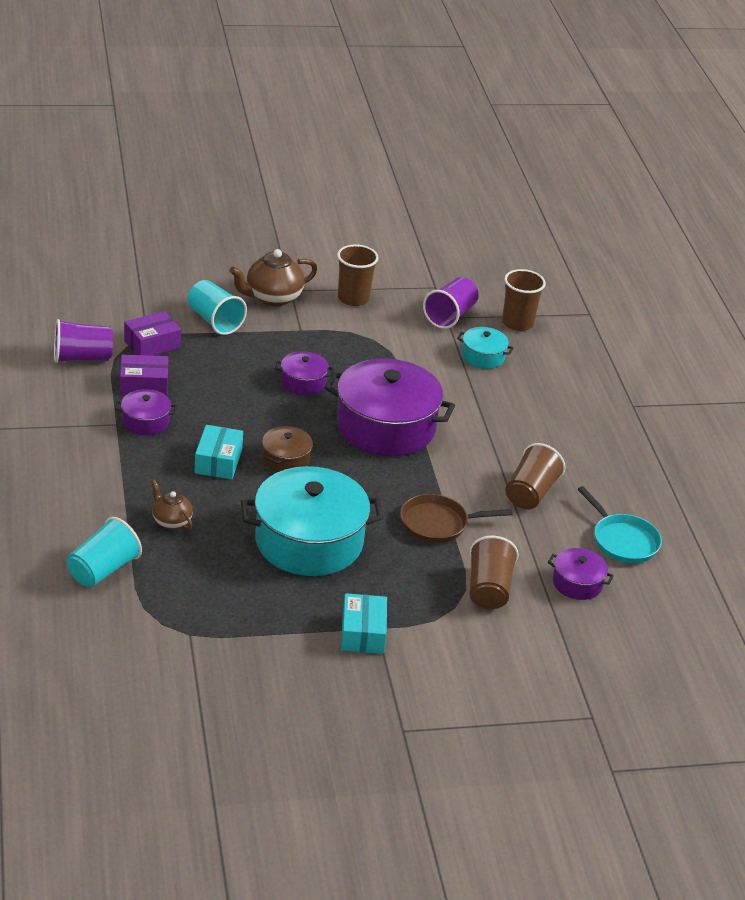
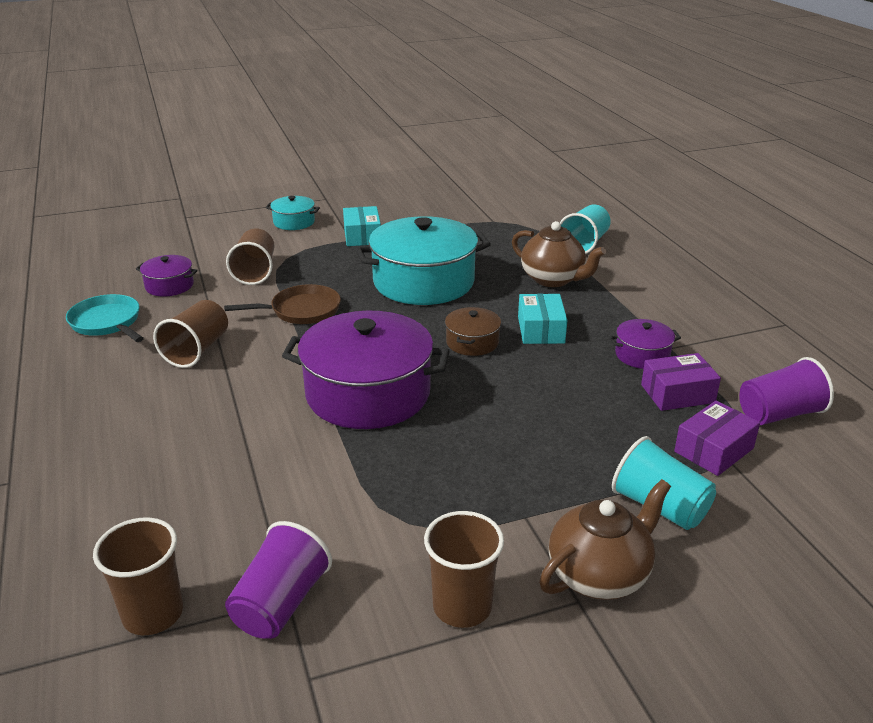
camera: 175 degrees right, 5 degrees down
(171, 521) = (553, 279): brown teapot -> brown teapot, size x1.70
(303, 382) = (488, 432): purple pot -> none
(483, 356) = (229, 525): turquoise pot -> turquoise pot (294, 222)

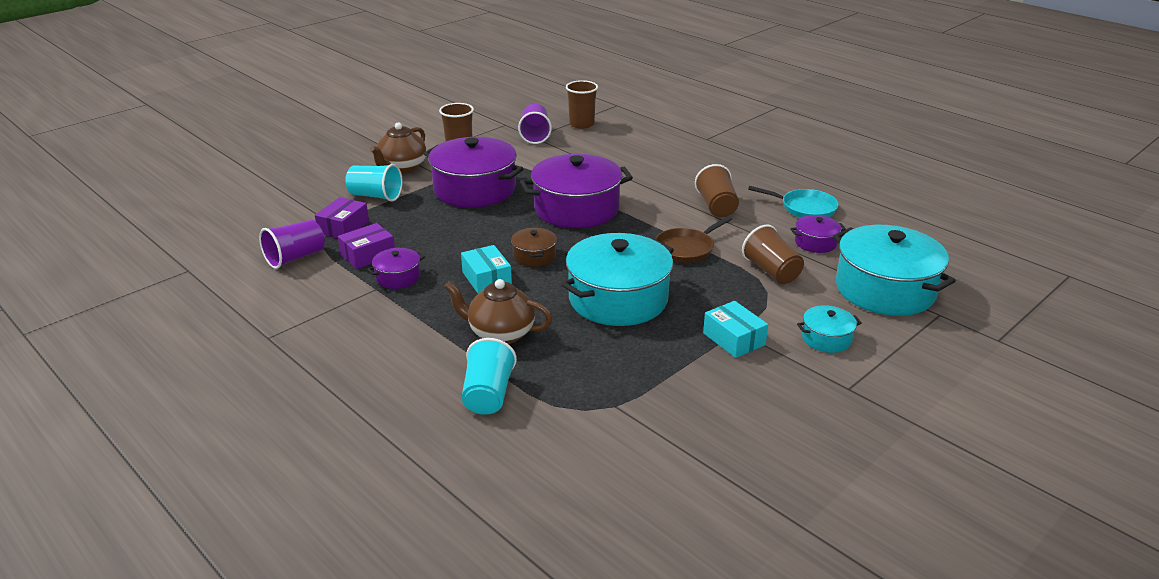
camera: 155 degrees right, 0 degrees up
(189, 239) = (885, 289): none -> turquoise pot
(488, 473) = (474, 189): none -> purple pot

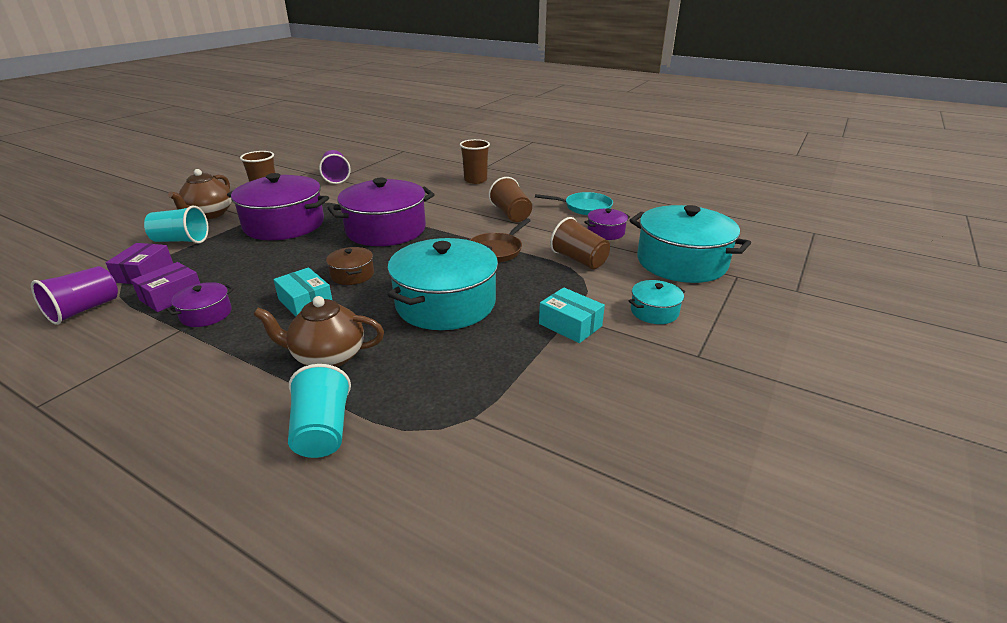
camera: 15 degrees left, 0 degrees up
(581, 124) = (376, 166): brown cup -> brown cup (475, 180)

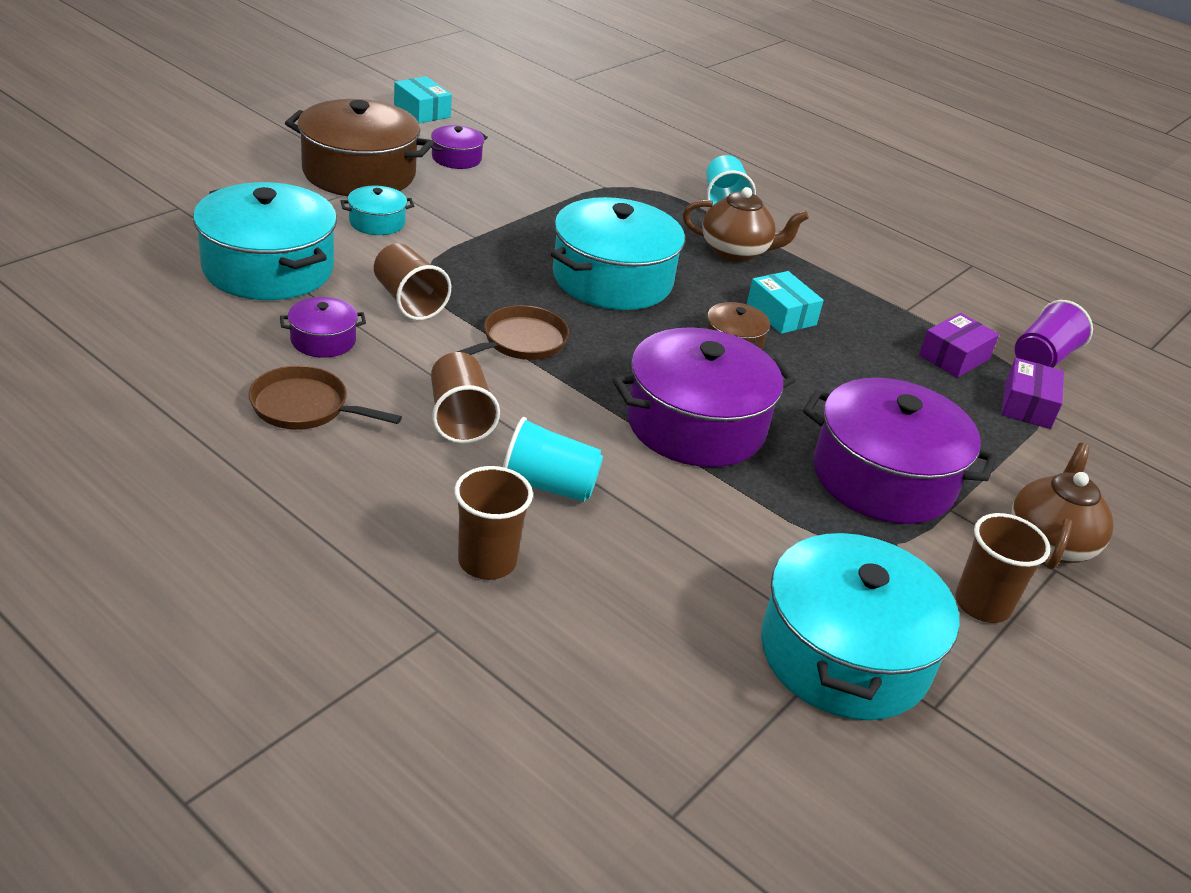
camera: 175 degrees left, 5 degrees up
(181, 240) = (1036, 469): turquoise cup -> turquoise cup (548, 486)
(206, 314) = (891, 323): purple pot -> purple pot (456, 158)
(336, 177) = (844, 654): purple cup -> turquoise pot
(570, 325) = (481, 229): turquoise box -> turquoise box (422, 111)
(585, 207) = (305, 407): turquoise pan -> brown pan
(725, 362) = (359, 173): none -> brown pot

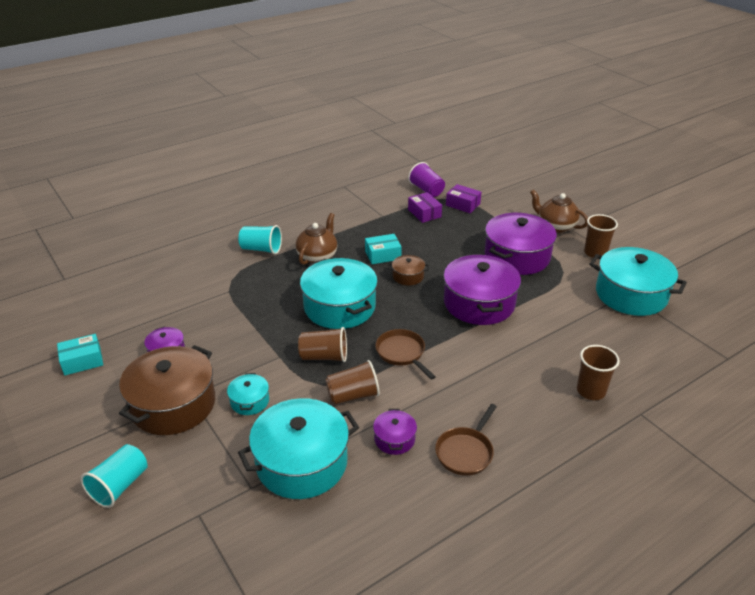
camera: 70 degrees left, 0 degrees up
(459, 418) = (475, 387): brown cup -> brown cup (324, 356)
(548, 486) = (531, 361): turquoise cup -> turquoise cup (120, 486)

